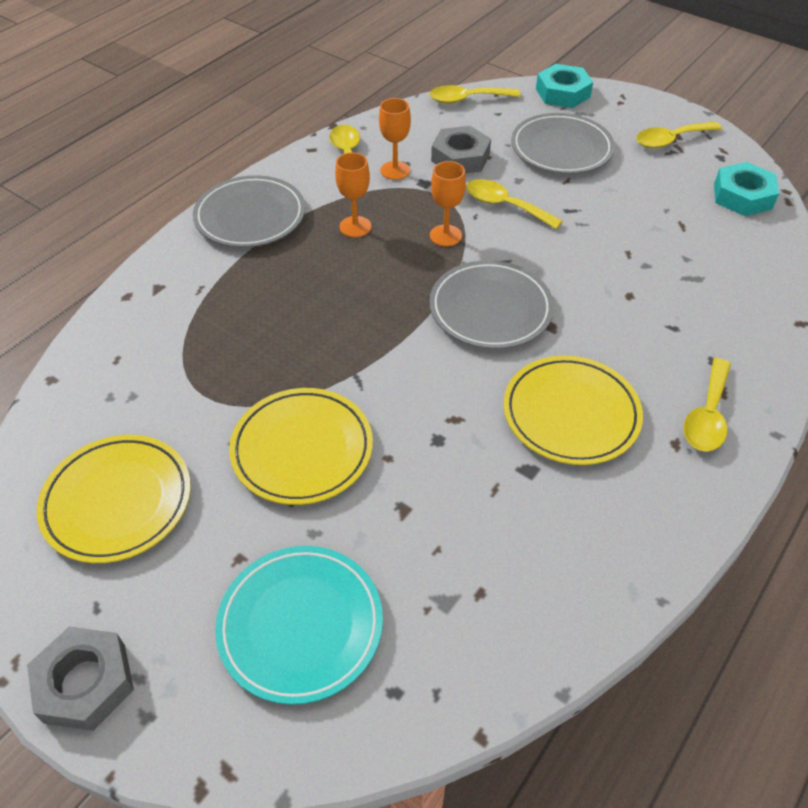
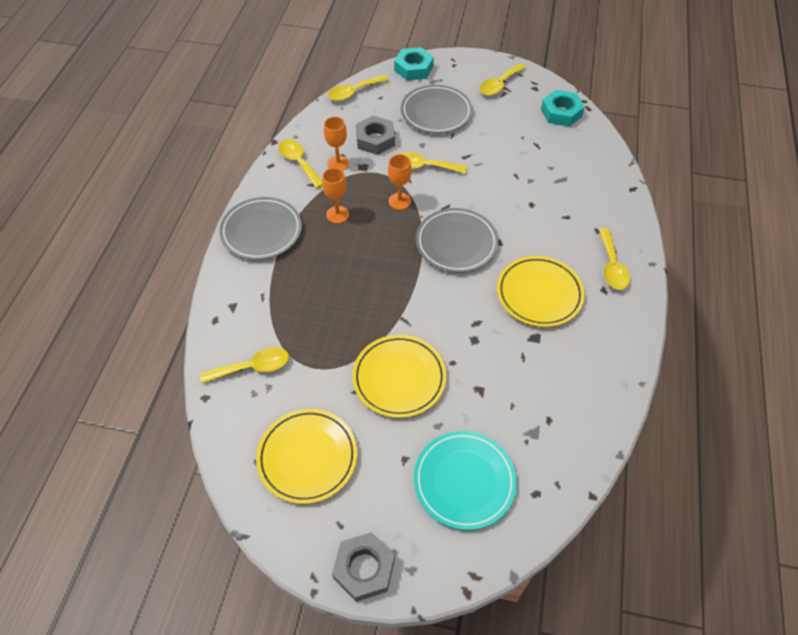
camera: 25 degrees left, 5 degrees up
(130, 366) = (252, 367): none -> yellow spoon

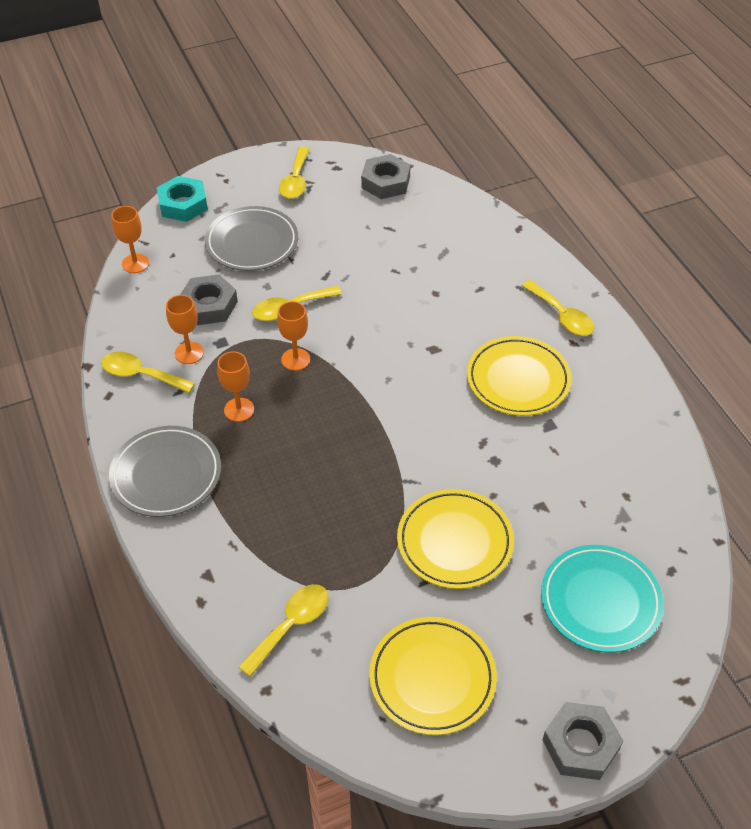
camera: 35 degrees left, 5 degrees down
(353, 92) = (135, 263): yellow spoon -> orange goblet
(456, 243) = (394, 372): grey plate -> none
(561, 113) = (385, 182): turquoise nut -> grey nut

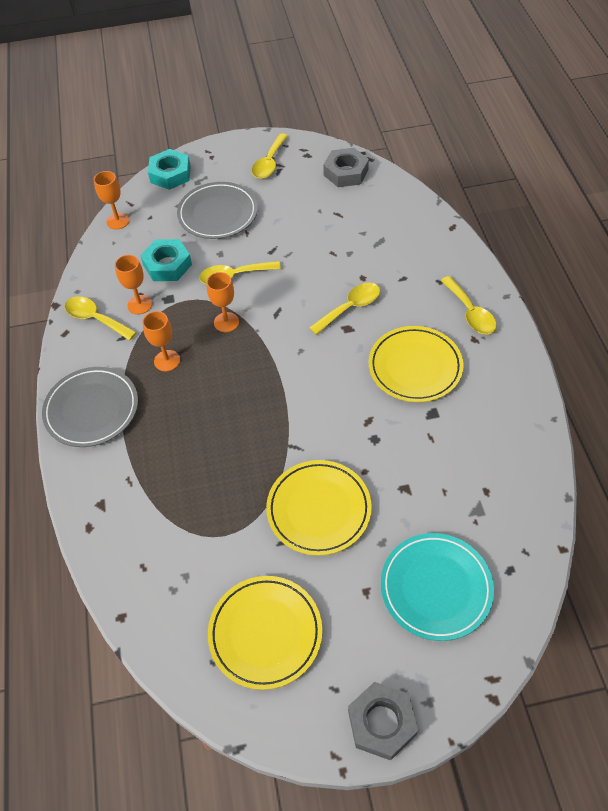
camera: 15 degrees right, 5 degrees up
(209, 305) = (167, 265): grey nut -> turquoise nut
(291, 625) = (157, 562): yellow spoon -> yellow spoon (350, 308)

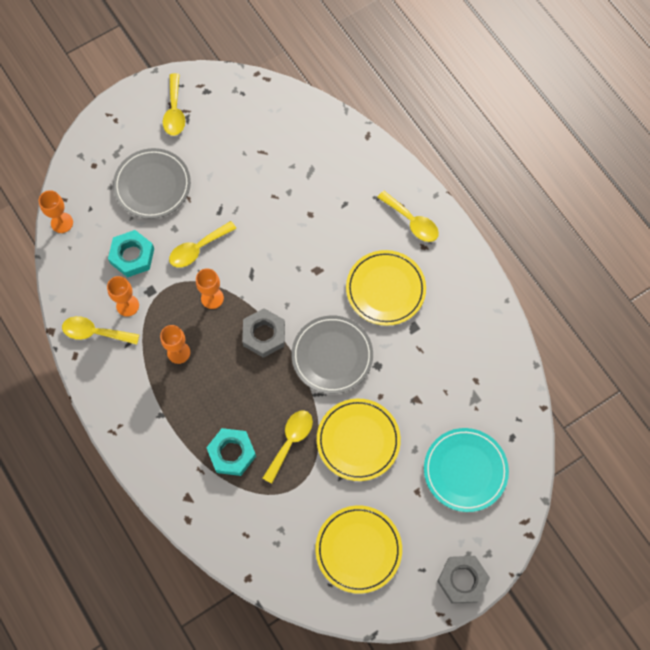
camera: 25 degrees left, 15 degrees up
(92, 409) = (137, 419): grey plate -> grey plate (332, 356)
(170, 174) = (85, 153): turquoise nut -> turquoise nut (232, 453)
(346, 172) = (250, 102): grey nut -> grey nut (264, 335)
(350, 308) = (311, 249): yellow spoon -> yellow spoon (290, 441)

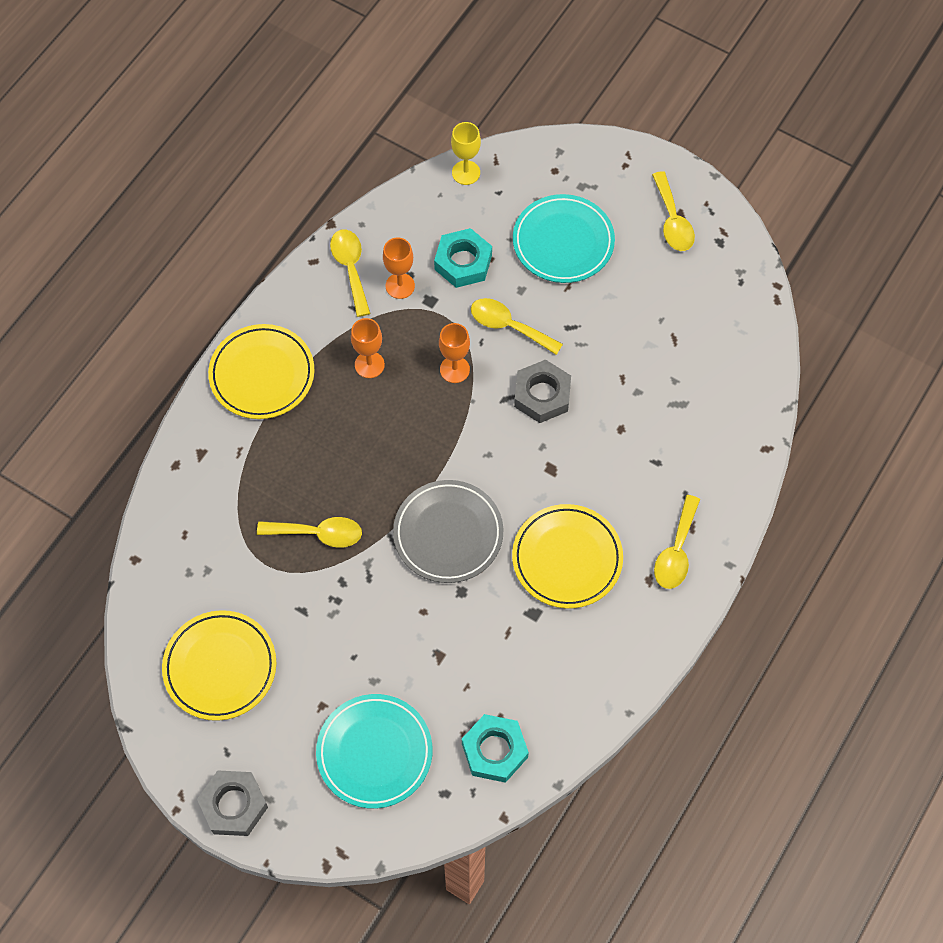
camera: 65 degrees right, 5 degrees down
(62, 223) = (466, 172): orange goblet -> yellow goblet
(152, 185) = (563, 242): grey plate -> turquoise plate
(174, 111) = (672, 220): yellow spoon -> yellow spoon turned 75 degrees counterclockwise
(232, 453) = (274, 476): turquoise nut -> turquoise nut (494, 750)
(264, 335) = (437, 446): grey nut -> grey nut (542, 395)
(358, 440) = (355, 609): yellow plate -> yellow plate (262, 374)

